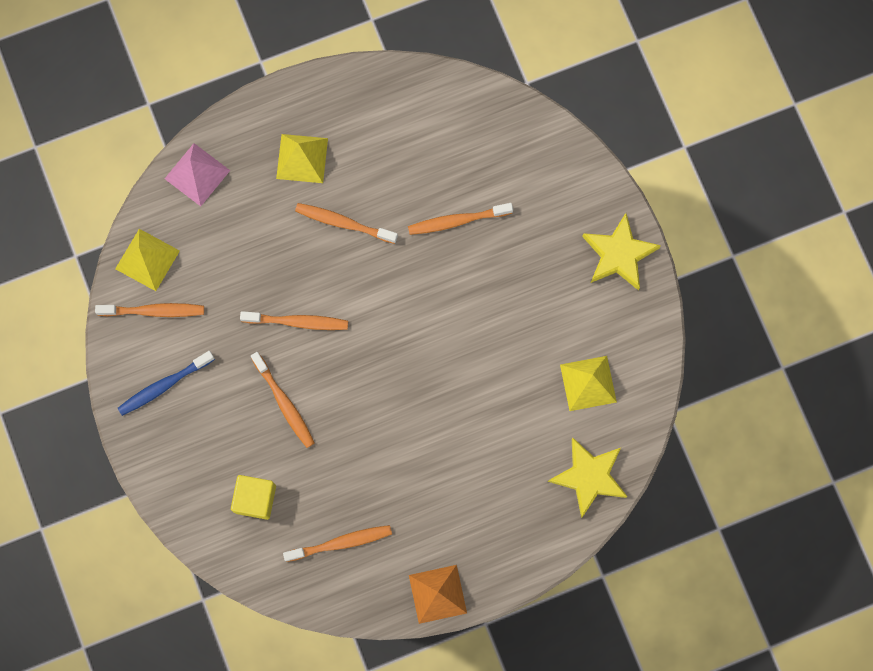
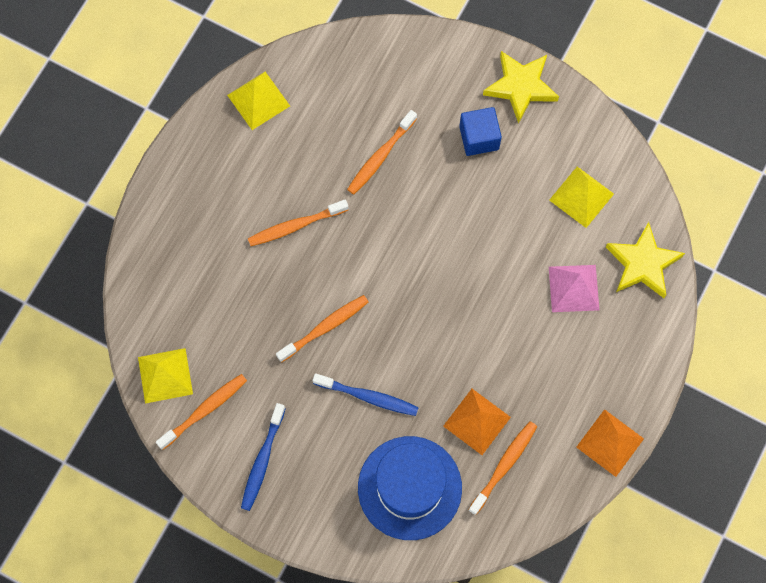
camera: 40 degrees left, 5 degrees down
(197, 174) = (149, 279): pink pyramid -> pink pyramid (574, 288)
(255, 499) = (409, 488): yellow cube -> blue hat
(284, 403) = (368, 396): orange toothbrush -> blue toothbrush
(302, 158) = (221, 203): yellow pyramid -> yellow pyramid (258, 100)
(350, 491) = (476, 421): none -> orange pyramid
(548, 269) = (479, 138): none -> blue cube

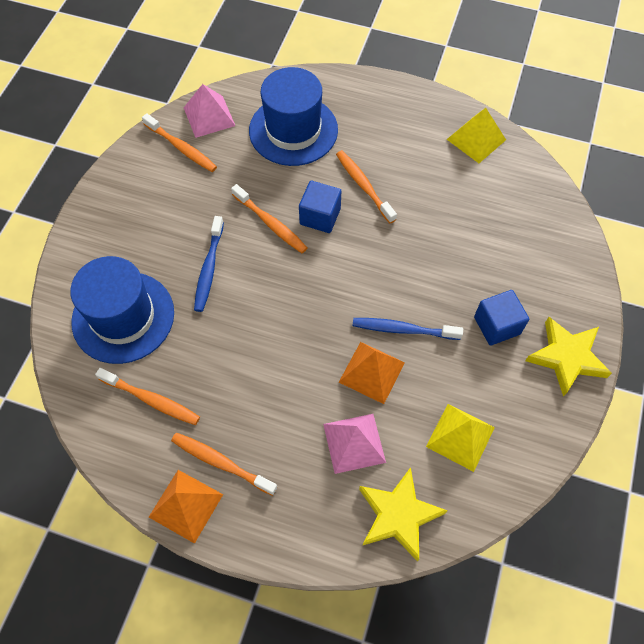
camera: 80 degrees right, 10 degrees down
(165, 375) = (209, 116): yellow pyramid -> pink pyramid
(205, 286) = (293, 130): none -> blue hat
(262, 460) = (140, 196): blue toothbrush -> blue toothbrush (403, 330)
(325, 276) = (320, 216): none -> blue cube
(380, 156) = (450, 242): orange toothbrush -> orange toothbrush (221, 463)
(476, 421) = (195, 367): orange pyramid -> orange pyramid (371, 372)

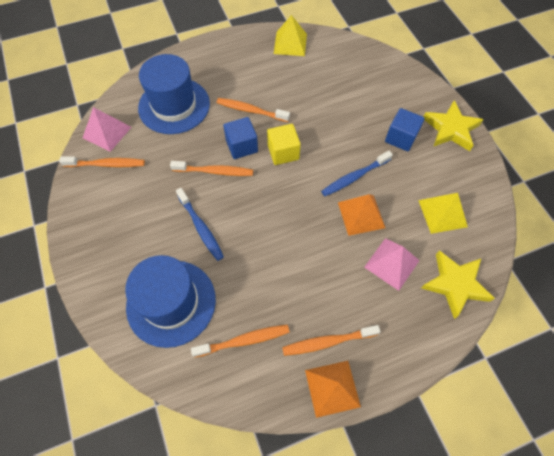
camera: 40 degrees left, 0 degrees up
(355, 251) = (283, 152): none -> yellow cube

